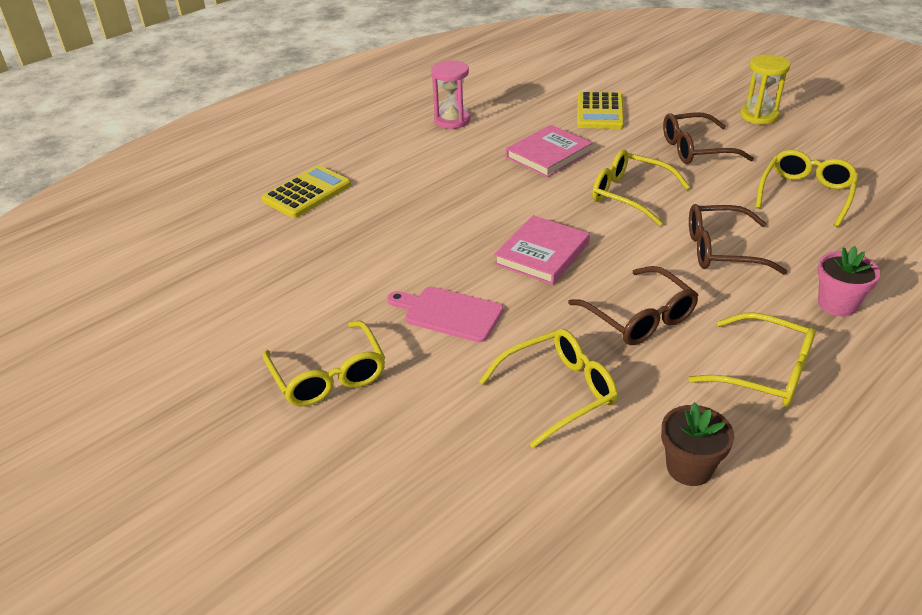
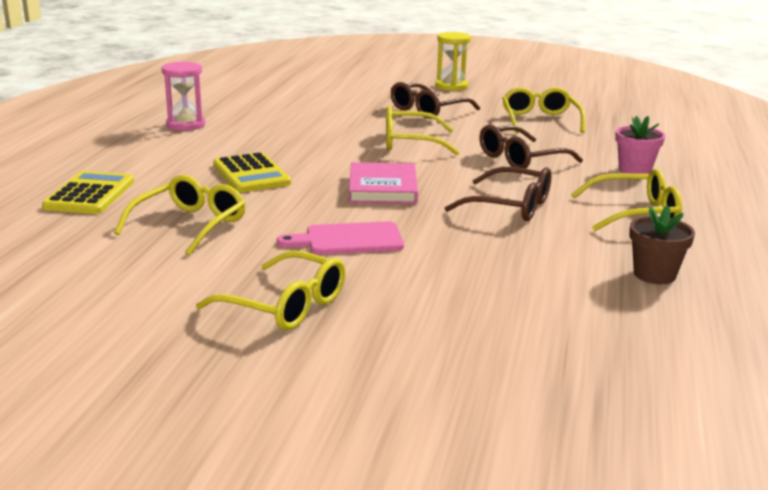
camera: 35 degrees left, 15 degrees down
(548, 155) = (308, 132): pink book -> none
(559, 391) = (506, 261): yellow glasses -> yellow glasses (191, 225)
(600, 112) = (320, 101): yellow calculator -> yellow calculator (251, 174)

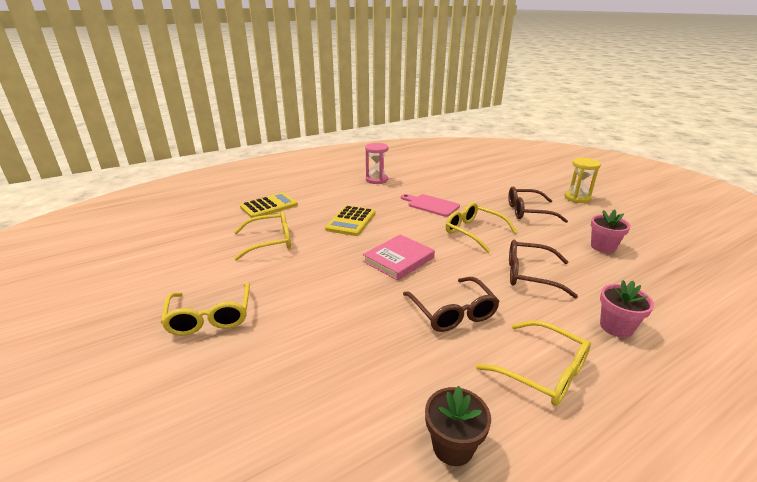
camera: 45 degrees right, 5 degrees up
(348, 240) = (316, 288): pink cutting board -> pink cutting board (431, 205)
(539, 120) = (603, 247): yellow glasses -> pink flower pot

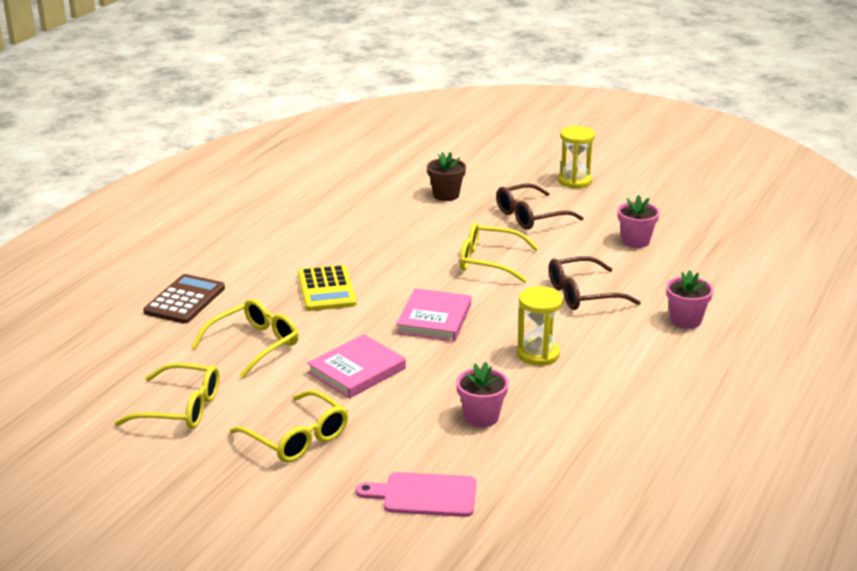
camera: 30 degrees left, 0 degrees up
(269, 206) = (185, 300): yellow calculator -> brown calculator
(308, 279) = (356, 370): none -> pink book
(355, 354) = (481, 417): none -> pink flower pot
(376, 180) = (292, 218): pink hourglass -> none
(431, 205) = (406, 238): pink cutting board -> pink cutting board (424, 495)
(453, 313) = (538, 354): brown glasses -> yellow hourglass
(453, 446) = (615, 446): brown flower pot -> brown flower pot (446, 195)
(543, 372) = (648, 375): yellow glasses -> yellow glasses (182, 408)

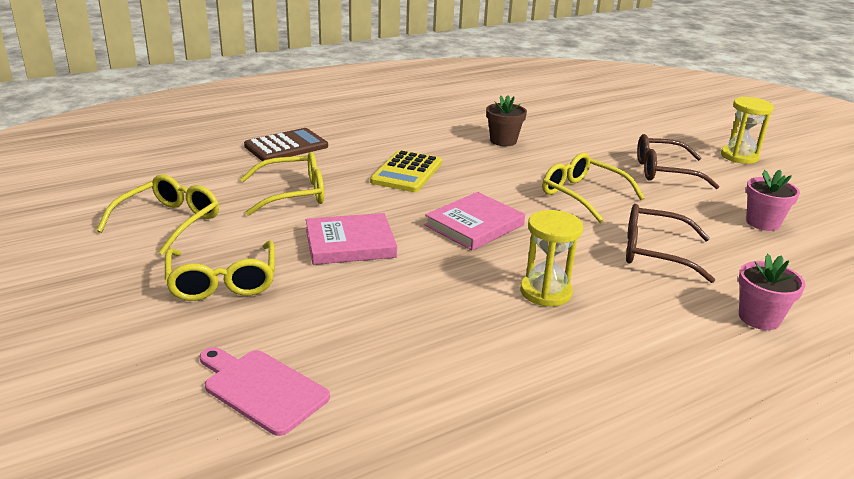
camera: 30 degrees right, 0 degrees up
(182, 408) = (170, 221): yellow glasses -> yellow glasses turned 105 degrees counterclockwise
(446, 195) = (597, 135): brown flower pot -> brown flower pot (503, 141)
(481, 417) = (416, 331): pink flower pot -> none

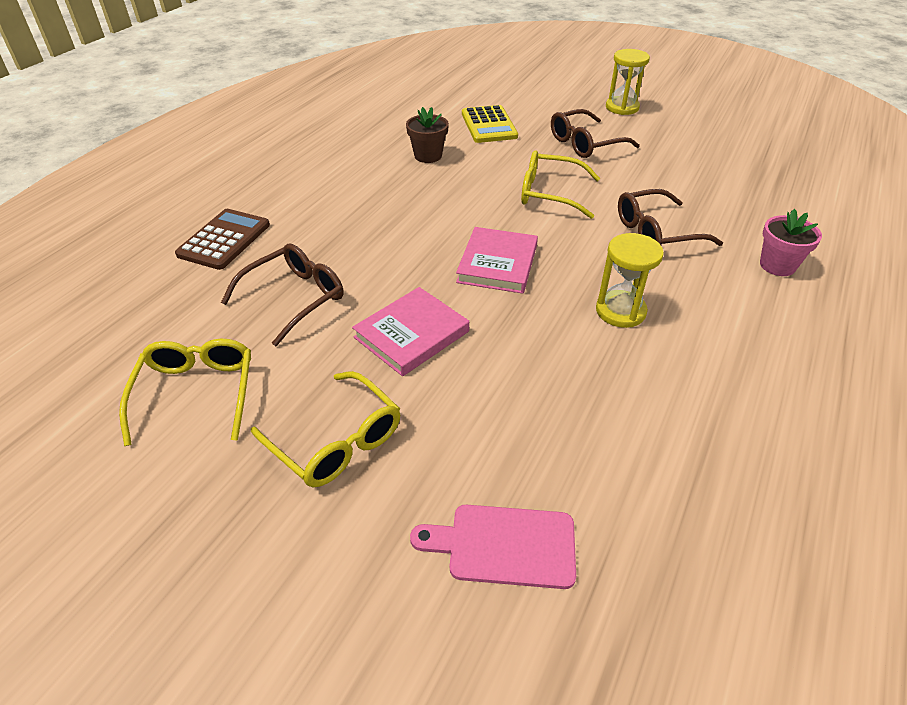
camera: 30 degrees left, 15 degrees up
(294, 194) = (295, 298): yellow glasses -> brown glasses
(406, 172) = (378, 226): yellow calculator -> yellow calculator (488, 125)
(762, 223) = (697, 170): pink flower pot -> none

